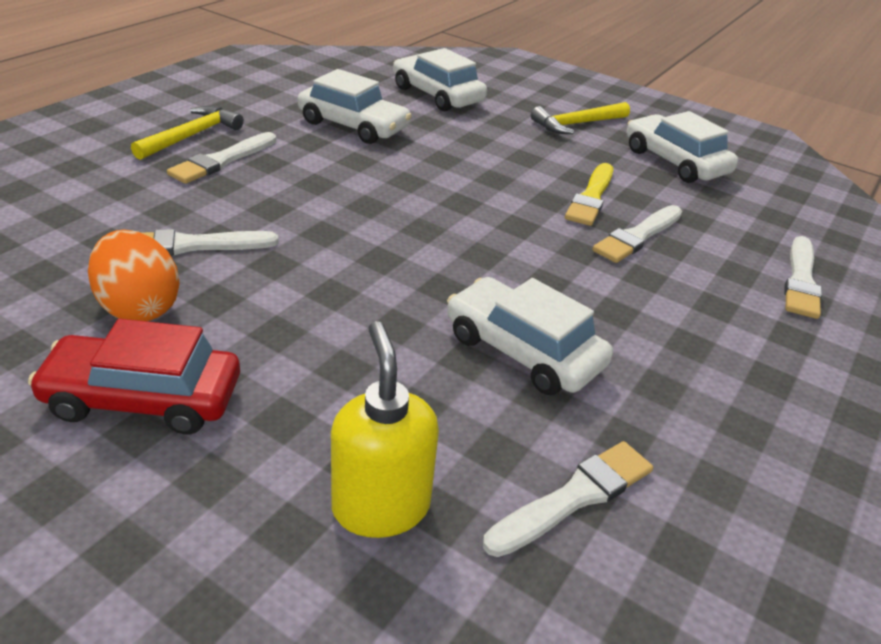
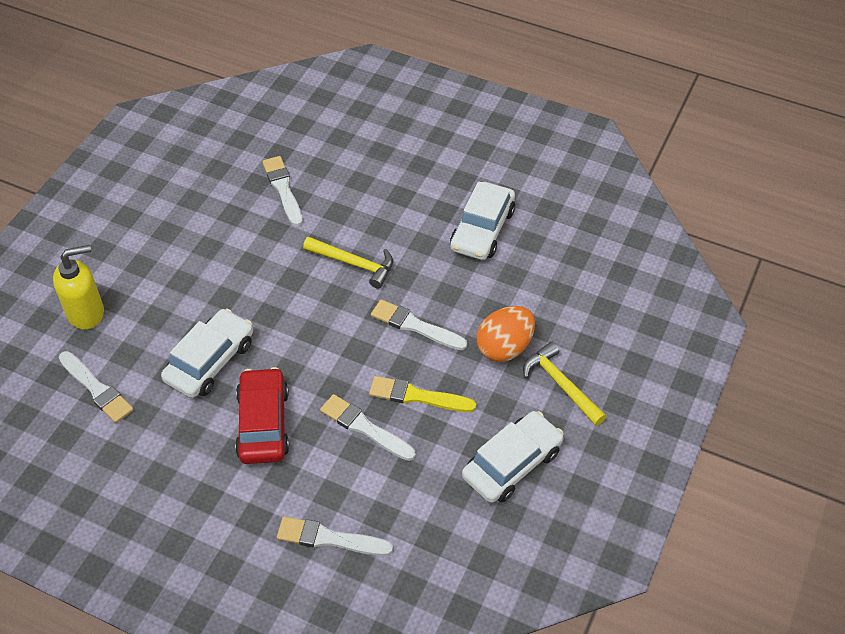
camera: 85 degrees right, 15 degrees up
(139, 307) = (218, 186): orange egg -> orange egg (504, 347)
(143, 398) = (147, 211): red car -> red car (263, 423)
(191, 136) = (424, 147): yellow hammer -> yellow hammer (354, 264)
(222, 160) = (393, 172): white brush -> white brush (415, 326)
(437, 95) = (574, 274): white car -> none

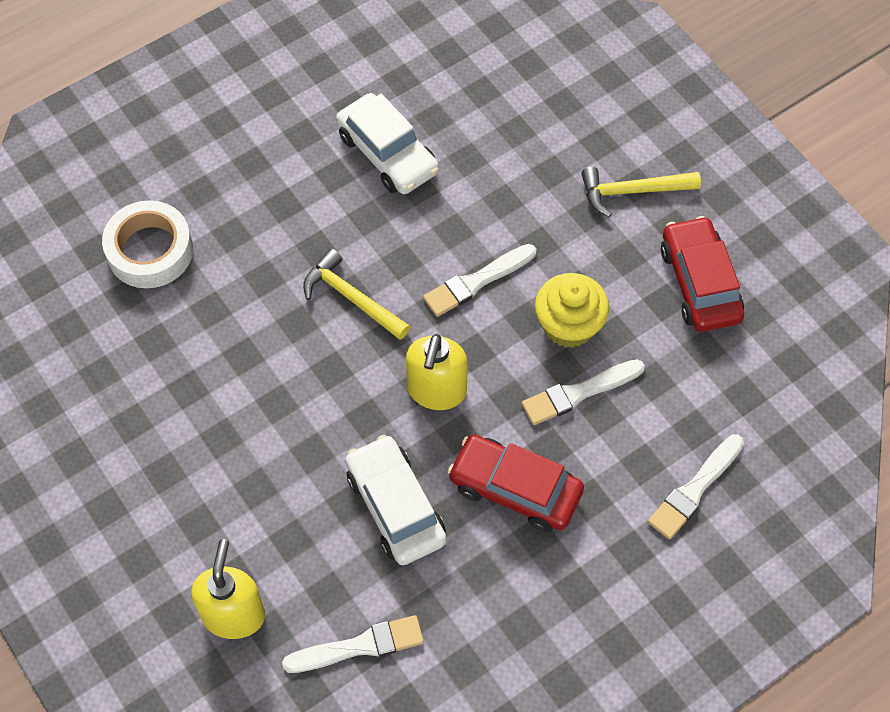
camera: 60 degrees left, 10 degrees up
(283, 189) = (186, 317): white brush -> none
(313, 343) = (436, 391): none -> yellow soap dispenser
(319, 149) = (150, 250): none -> white tape
(354, 264) = (351, 298): yellow hammer -> yellow hammer turned 105 degrees counterclockwise
(417, 396) = (569, 325): yellow brush -> yellow cupcake
(504, 347) = (556, 215): orange egg -> none
(512, 464) = (699, 283): white car -> red car

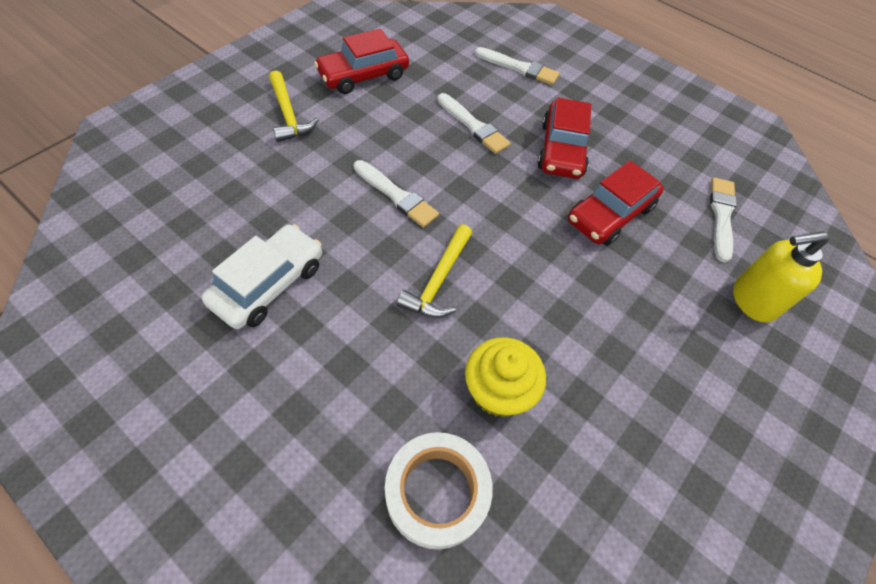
camera: 110 degrees left, 5 degrees down
(359, 646) = (721, 216): white brush -> white brush turned 45 degrees clockwise
(395, 507) = (610, 214): white car -> red car
(436, 391) = (504, 205): yellow soap dispenser -> none
(569, 325) = (419, 137): yellow cupcake -> yellow cupcake (498, 390)

